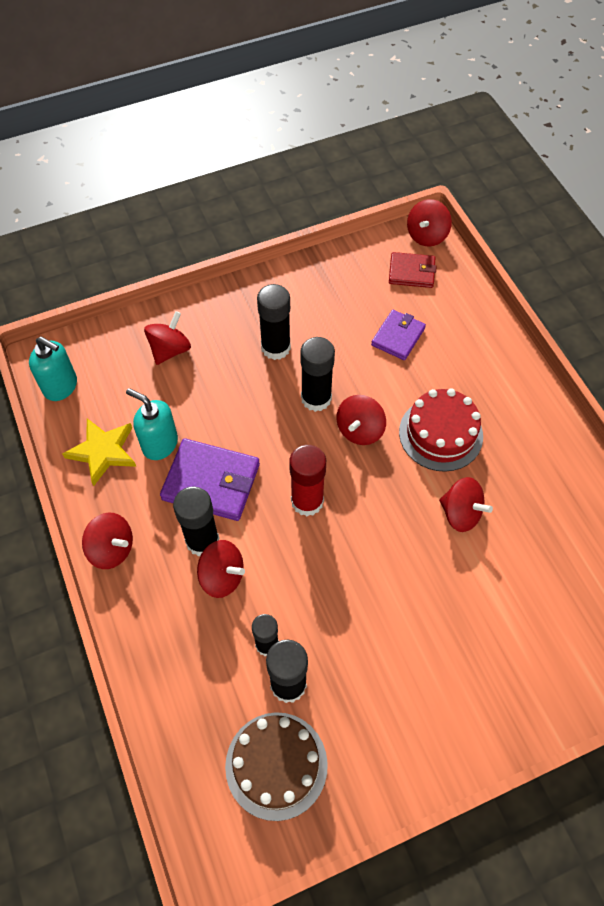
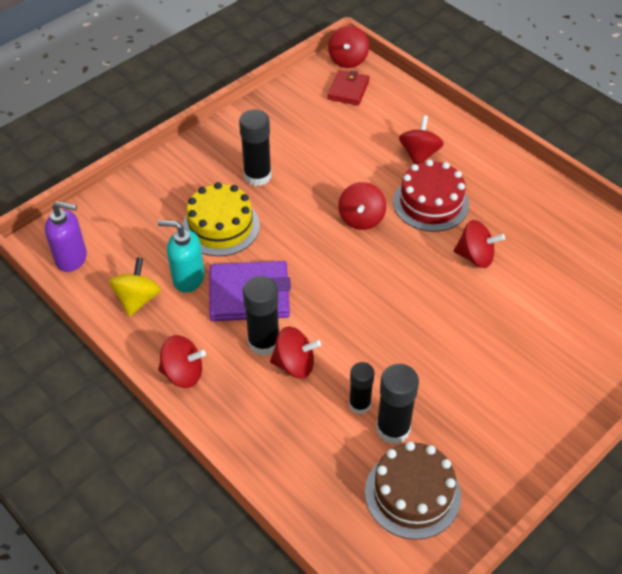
camera: 20 degrees left, 10 degrees down
(61, 386) = (72, 258): turquoise soap dispenser -> purple soap dispenser
(103, 452) = (137, 299): yellow star -> yellow spinning top
(170, 350) = (162, 202): red spinning top -> red spinning top (419, 154)
(215, 395) = (221, 226): none -> yellow cake
(307, 501) = (342, 285): red glue stick -> none
(316, 398) = (312, 205): black glue stick -> none
(398, 337) = (360, 141): purple wallet -> none
(411, 272) = (348, 90): red wallet -> red wallet turned 60 degrees counterclockwise

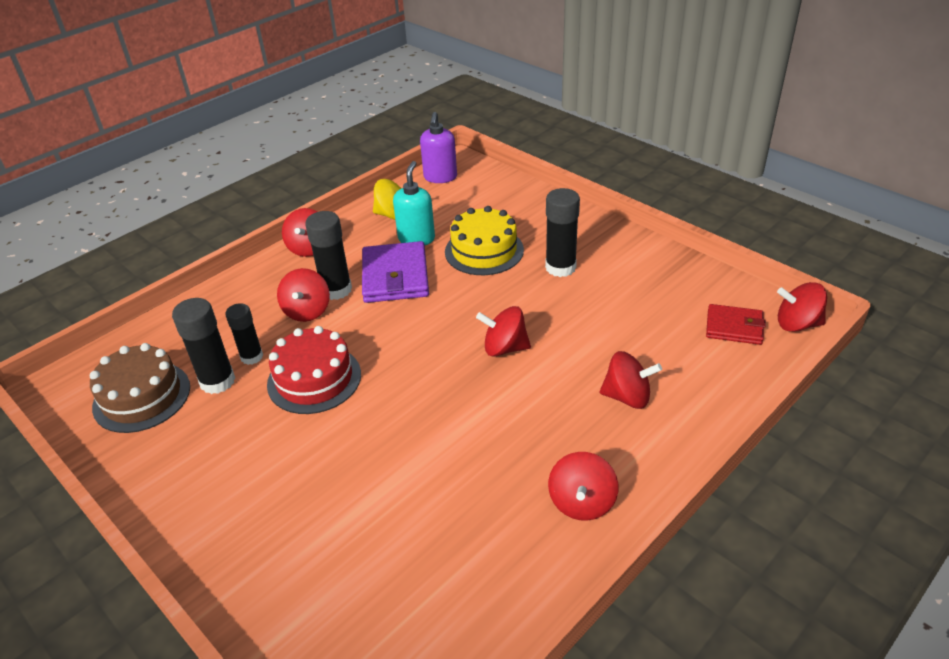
camera: 90 degrees right, 10 degrees down
(430, 203) = (538, 408): red cake -> red cake (314, 379)
(475, 257) = (448, 452): red spinning top -> red spinning top (581, 502)

